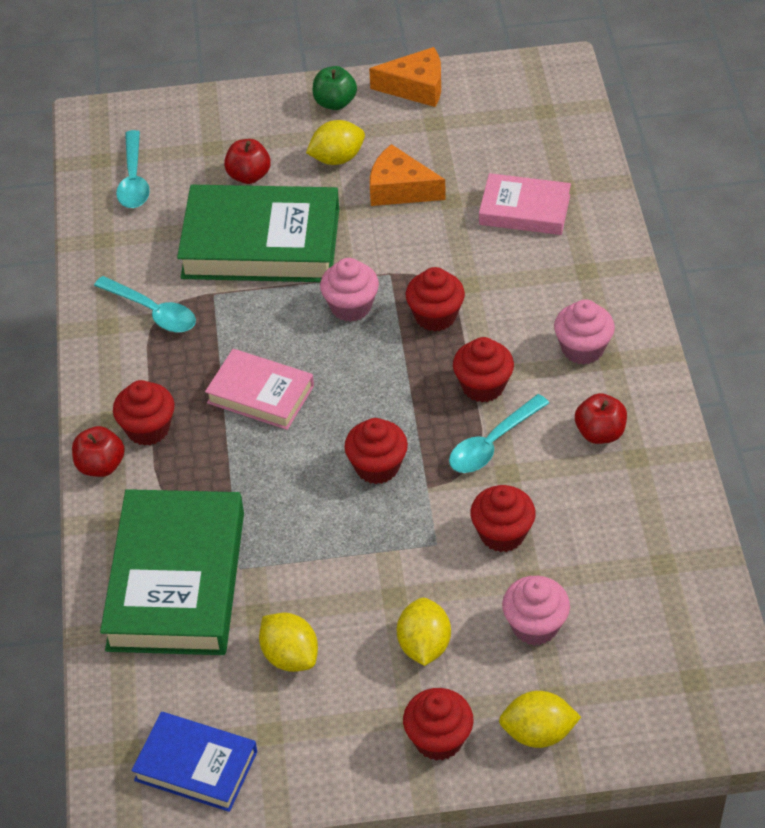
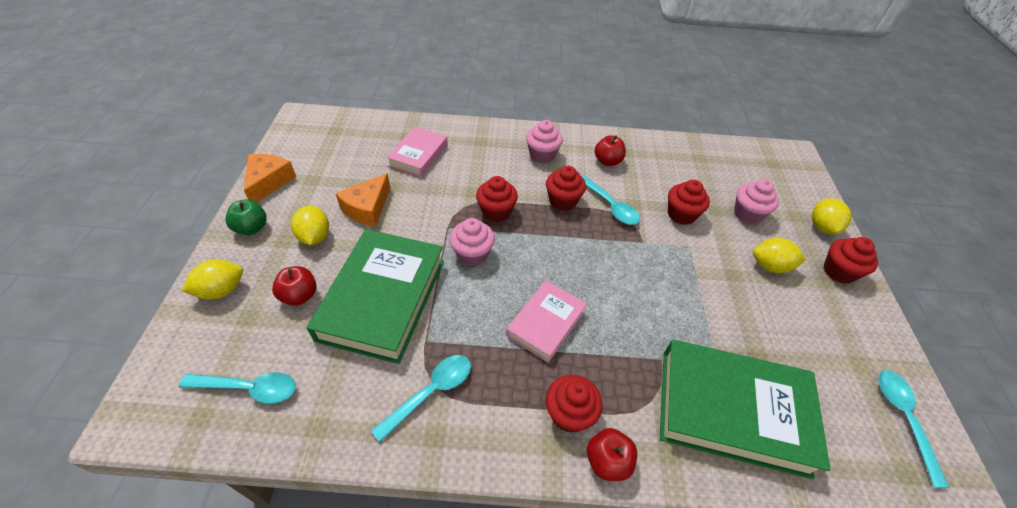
camera: 85 degrees left, 0 degrees up
(196, 766) = (903, 418): blue book -> turquoise spoon
(290, 656) = (792, 341): yellow lemon -> yellow lemon (221, 290)
(377, 467) = (624, 264): red cupcake -> none

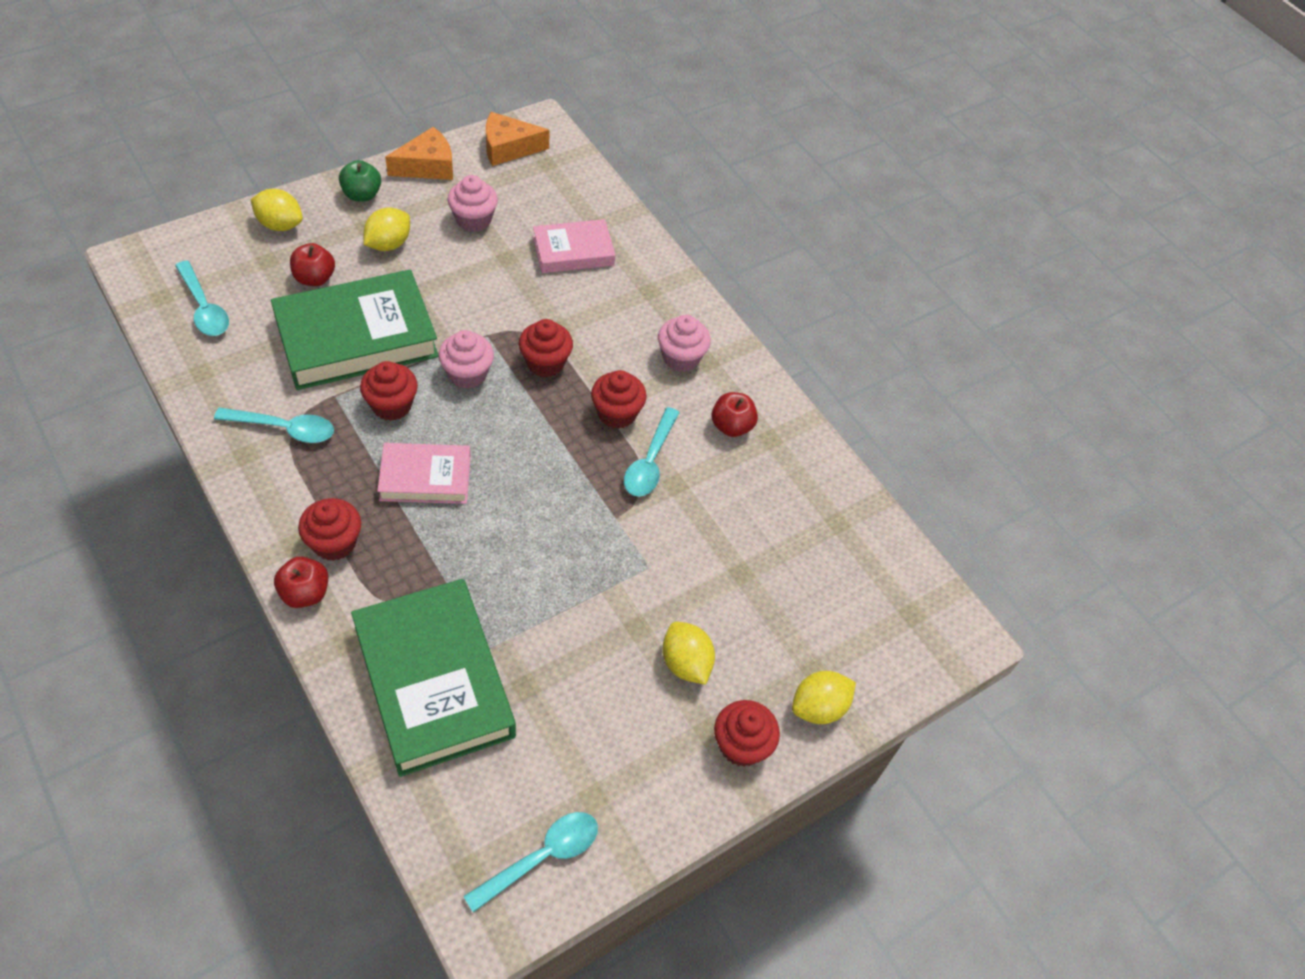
camera: 50 degrees right, 5 degrees up
(367, 208) = (458, 258): orange cheese -> orange cheese (508, 148)
(681, 214) = (699, 539): red cupcake -> red cupcake (391, 405)
(747, 214) = (767, 612): pink cupcake -> pink cupcake (473, 220)

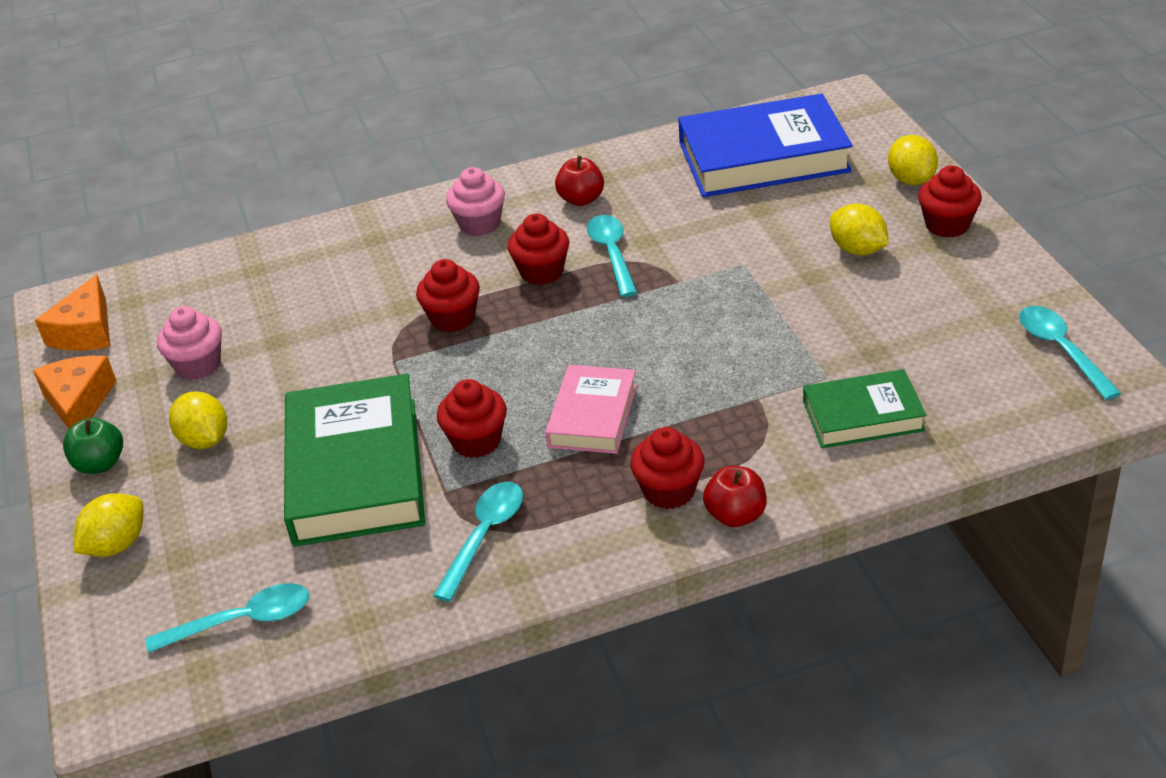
camera: 65 degrees left, 15 degrees down
(314, 278) = (235, 509): red apple -> none
(433, 681) = (863, 416): green book -> green book, size x0.56
(467, 374) = (449, 378): pink cupcake -> none
(573, 251) = (289, 289): pink book -> none
(650, 461) = (612, 254): turquoise spoon -> turquoise spoon turned 135 degrees counterclockwise
(685, 663) = (858, 250): yellow lemon -> yellow lemon turned 60 degrees clockwise
(832, 567) = (763, 157): none -> blue book

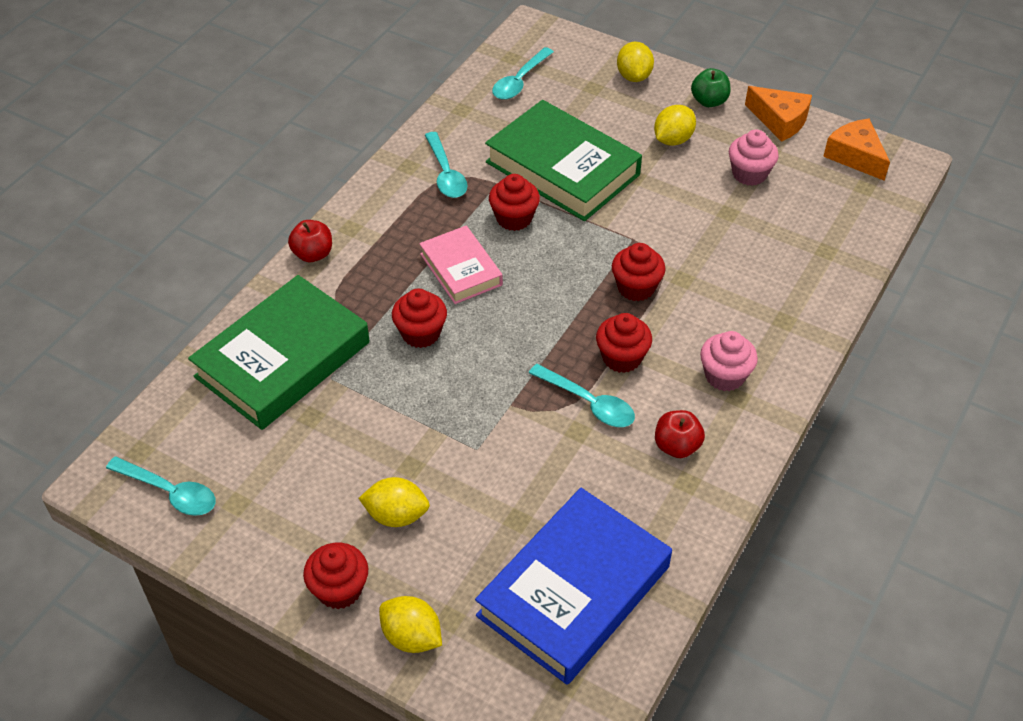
camera: 135 degrees right, 10 degrees up
(205, 440) = (673, 140): yellow lemon -> yellow lemon turned 60 degrees counterclockwise
(669, 491) = (366, 248): red cupcake -> red cupcake (421, 333)
(863, 416) = (282, 359): green book -> green book, size x1.78

